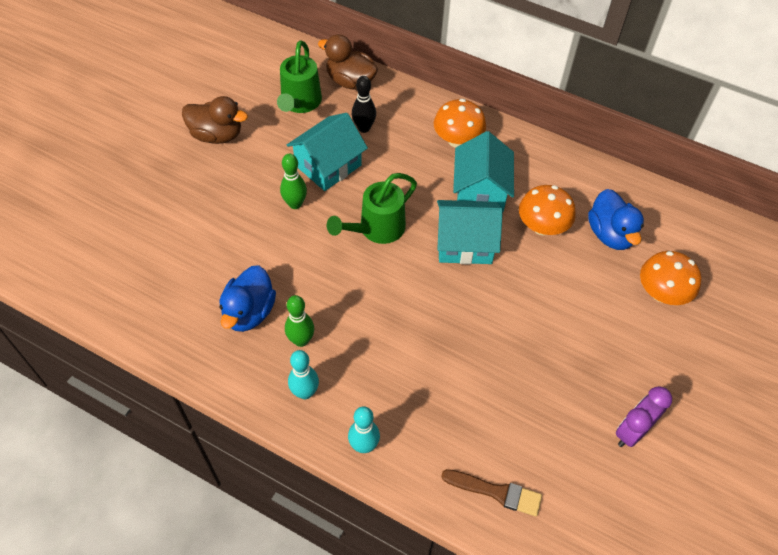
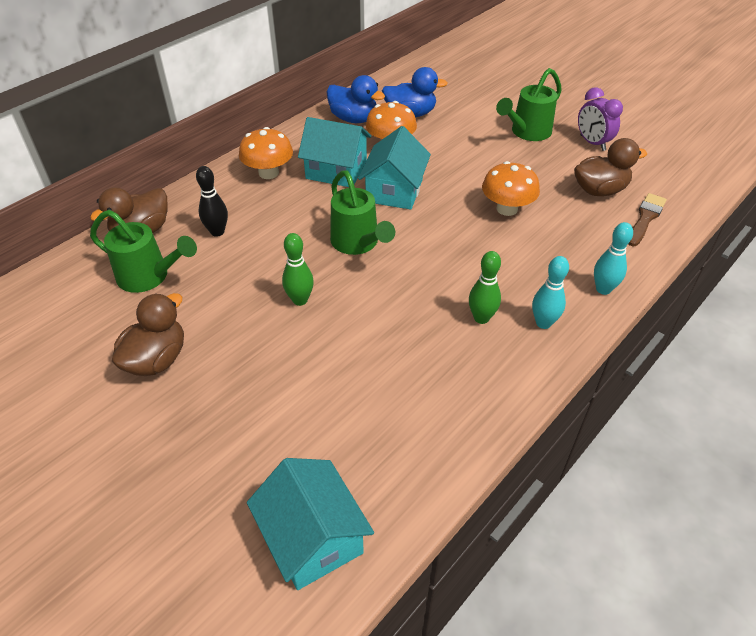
camera: 75 degrees left, 10 degrees down
(249, 312) = (437, 356): blue duck -> blue duck (354, 119)
(328, 165) = (256, 266): turquoise house -> turquoise house (312, 537)
(534, 441) = (599, 190): none -> brown duck
(624, 356) = (527, 132): none -> green watering can
(661, 293) = (473, 104): orange mushroom -> orange mushroom (507, 209)

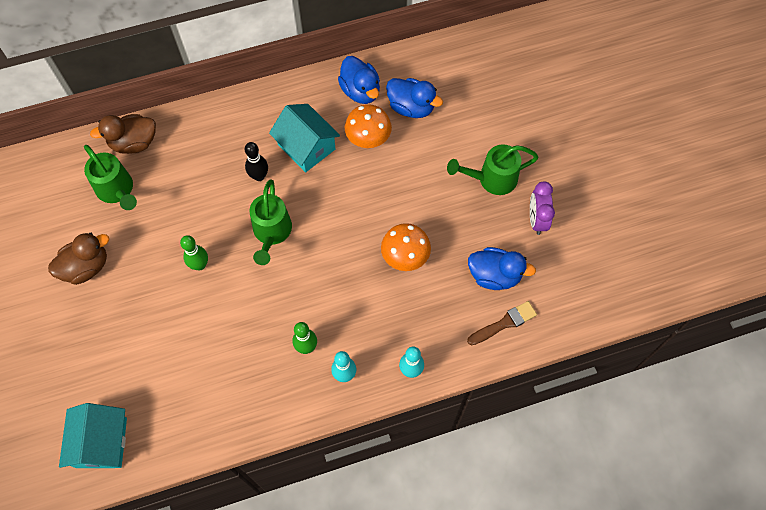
camera: 30 degrees right, 20 degrees up
(217, 232) = (183, 170): black bowling pin -> black bowling pin (259, 176)
(268, 173) = (255, 124): orange mushroom -> none
(394, 190) = (335, 192): turquoise house -> none
(599, 190) = (494, 275): brown duck -> blue duck

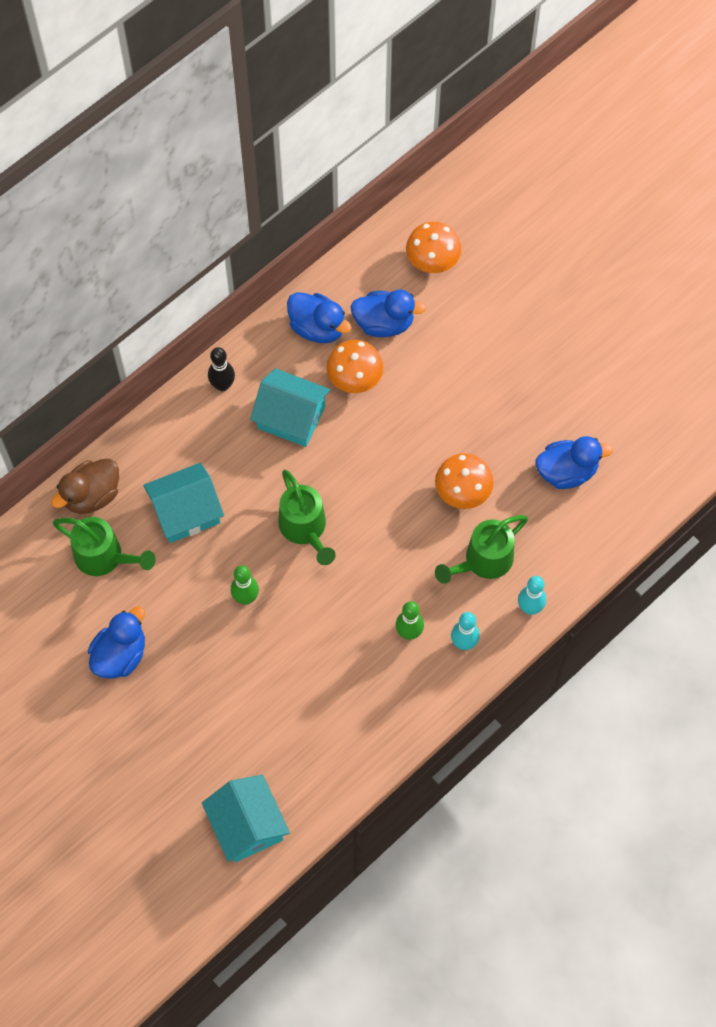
camera: 25 degrees left, 0 degrees up
(86, 267) = (120, 655): brown duck -> blue duck
(193, 183) = (186, 512): none -> turquoise house
(259, 176) = (256, 473): black bowling pin -> black bowling pin (222, 385)
(471, 77) = (432, 261): none -> orange mushroom
(492, 179) = (513, 368): green watering can -> green watering can (483, 561)
(504, 323) = (601, 518): brown brush -> none
(536, 220) = (582, 393): purple clock -> none

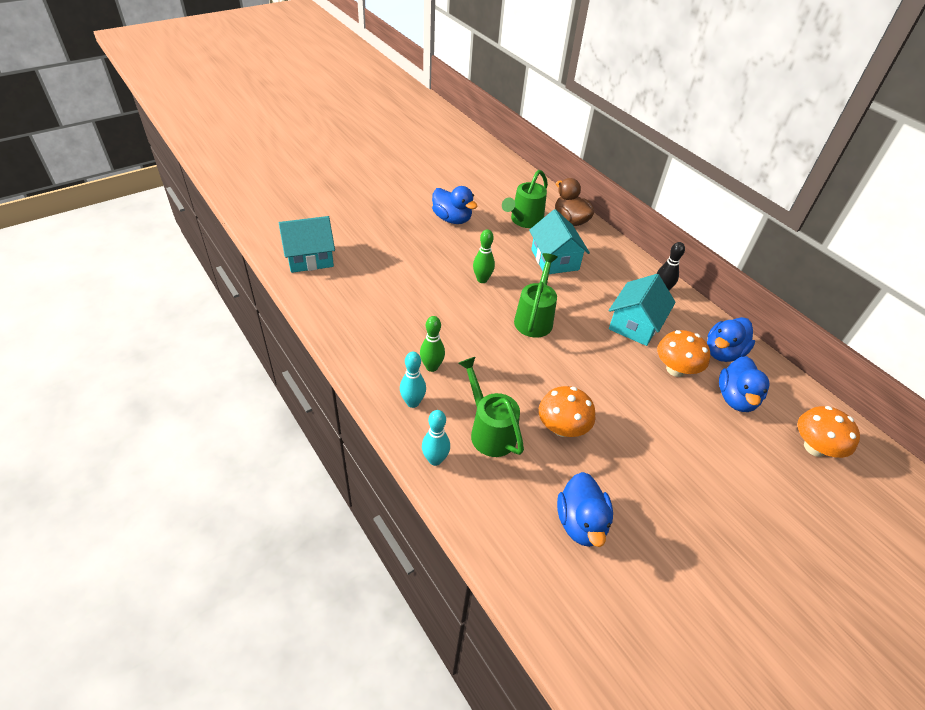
camera: 95 degrees right, 20 degrees down
(305, 529) = (534, 318): green watering can -> green watering can turned 120 degrees clockwise

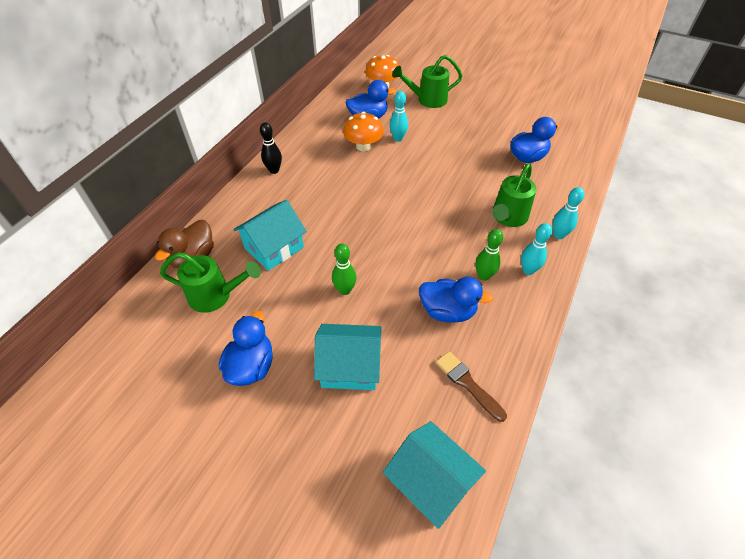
camera: 115 degrees left, 5 degrees up
(349, 304) = (468, 384): none -> brown brush
(534, 318) = (370, 233): green watering can -> green watering can (427, 100)
(562, 428) = (468, 184): orange mushroom -> none
(635, 324) = (330, 175): turquoise house -> turquoise house (350, 367)
(679, 406) = (398, 138): none -> turquoise bowling pin
(723, 352) = (326, 129): blue duck -> blue duck (447, 311)

